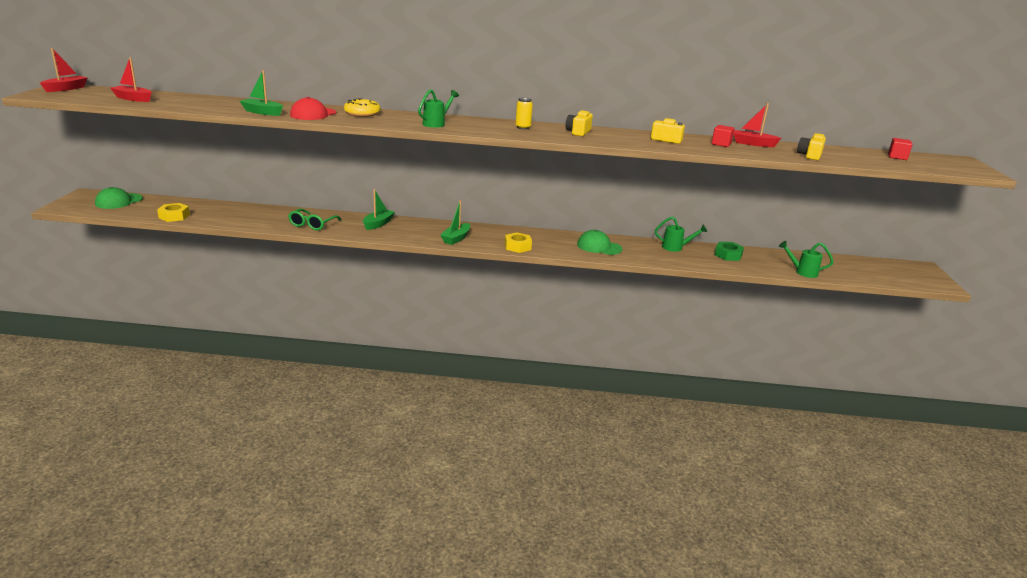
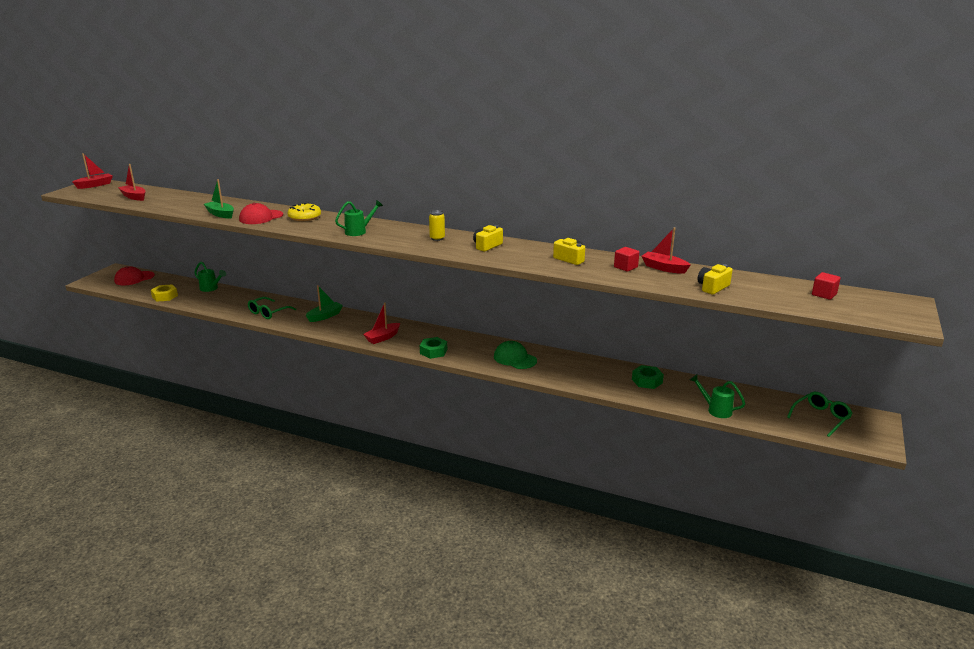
camera: 20 degrees right, 0 degrees up
(119, 201) = (134, 278): green cap -> red cap
(456, 238) = (382, 338): green boat -> red boat
(517, 246) = (433, 351): yellow nut -> green nut
(676, 248) = (596, 367): green watering can -> green watering can (211, 288)
(884, 270) = (821, 418): none -> green glasses

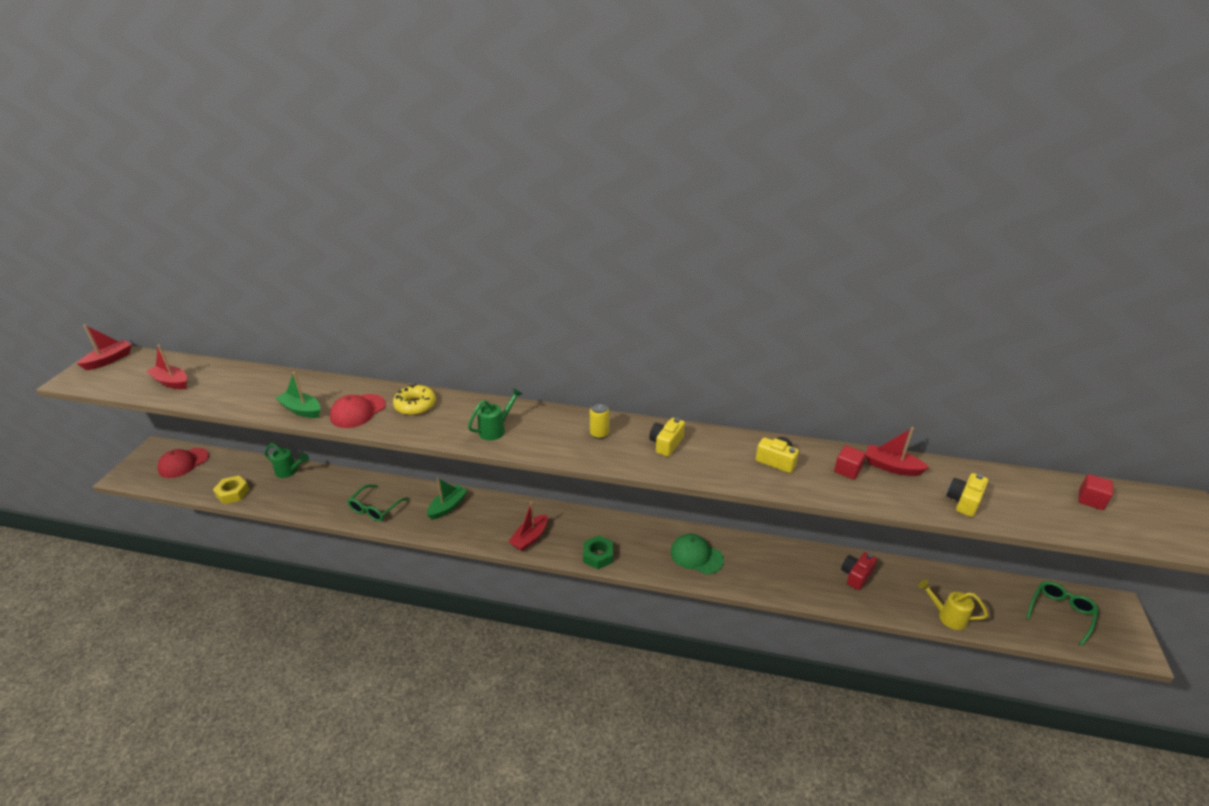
camera: 10 degrees left, 10 degrees up
(647, 381) = (856, 575): green nut -> red camera
(715, 410) = (947, 616): green watering can -> yellow watering can

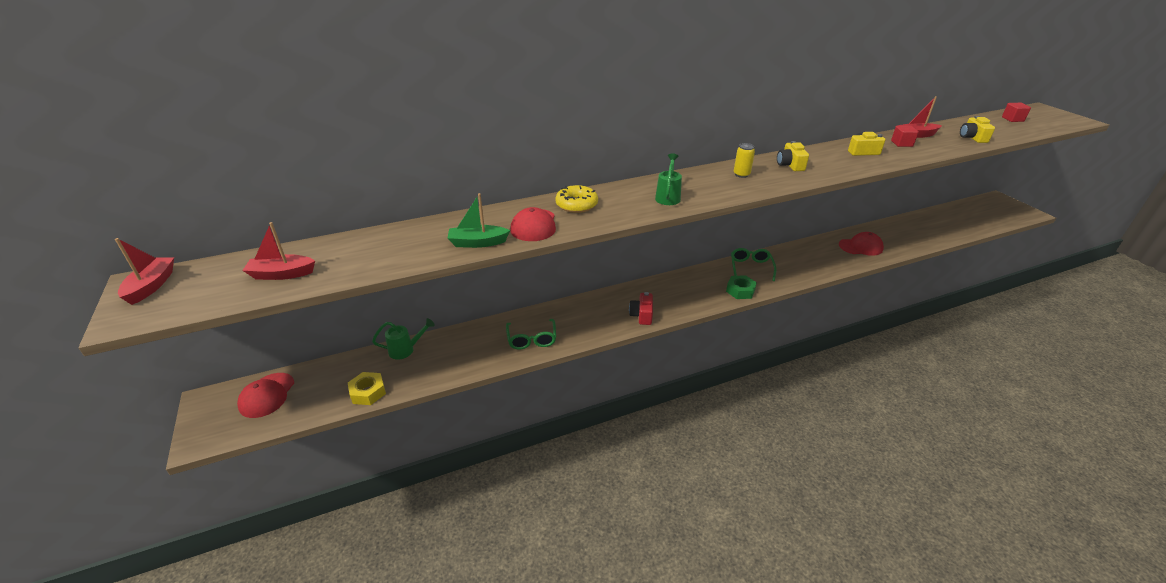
camera: 35 degrees left, 0 degrees up
(448, 506) = (591, 311): green boat -> none
(530, 538) = (681, 302): red boat -> none
(696, 556) = (795, 263): green cap -> none
(801, 574) = (860, 247): none -> red cap
(856, 575) = (885, 235): red camera -> red camera (642, 315)
(947, 616) = (949, 234): yellow watering can -> none
(1060, 613) = (985, 211): green glasses -> green glasses (751, 267)

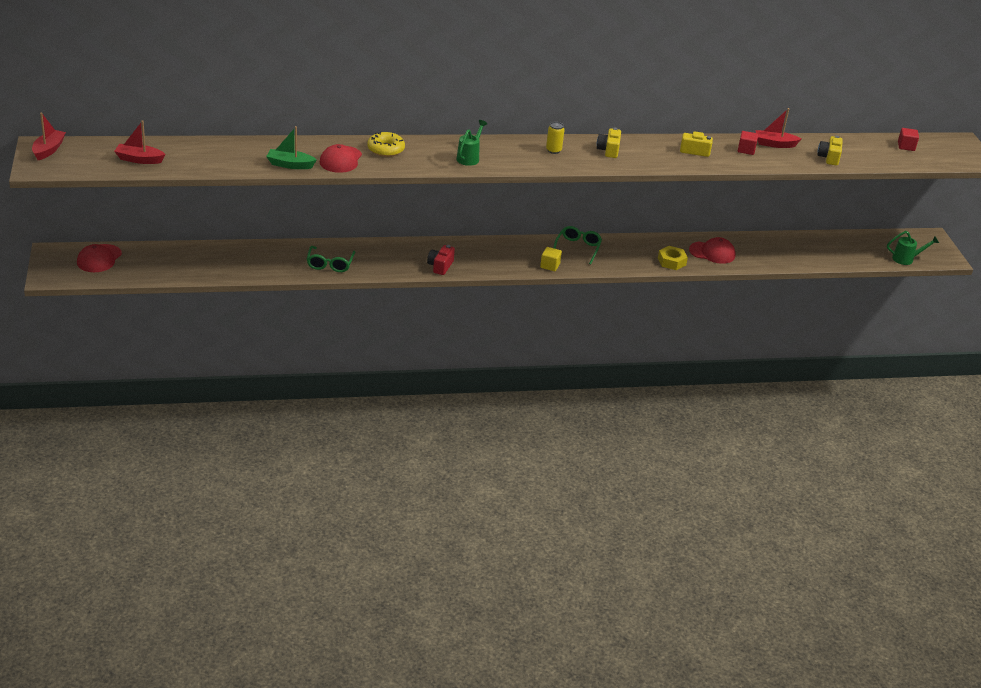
camera: 10 degrees right, 0 degrees up
(368, 392) = (179, 273): yellow nut -> yellow nut (671, 262)
(406, 350) = (218, 250): green watering can -> green watering can (906, 259)
(740, 291) = (550, 266): green nut -> yellow cube

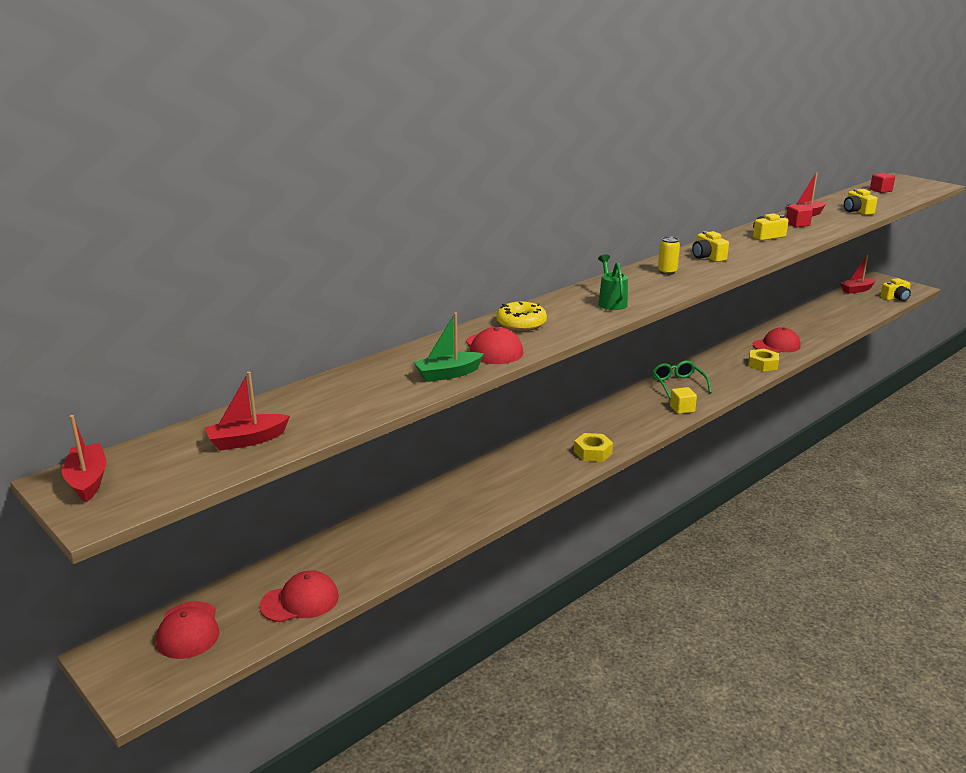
camera: 30 degrees left, 10 degrees down
(165, 270) = (300, 601): none -> red cap
(330, 264) = (484, 501): green glasses -> none
(440, 266) = (593, 452): red camera -> yellow nut
(885, 238) = (857, 290): none -> red boat
(906, 259) = (895, 298): green watering can -> yellow camera

